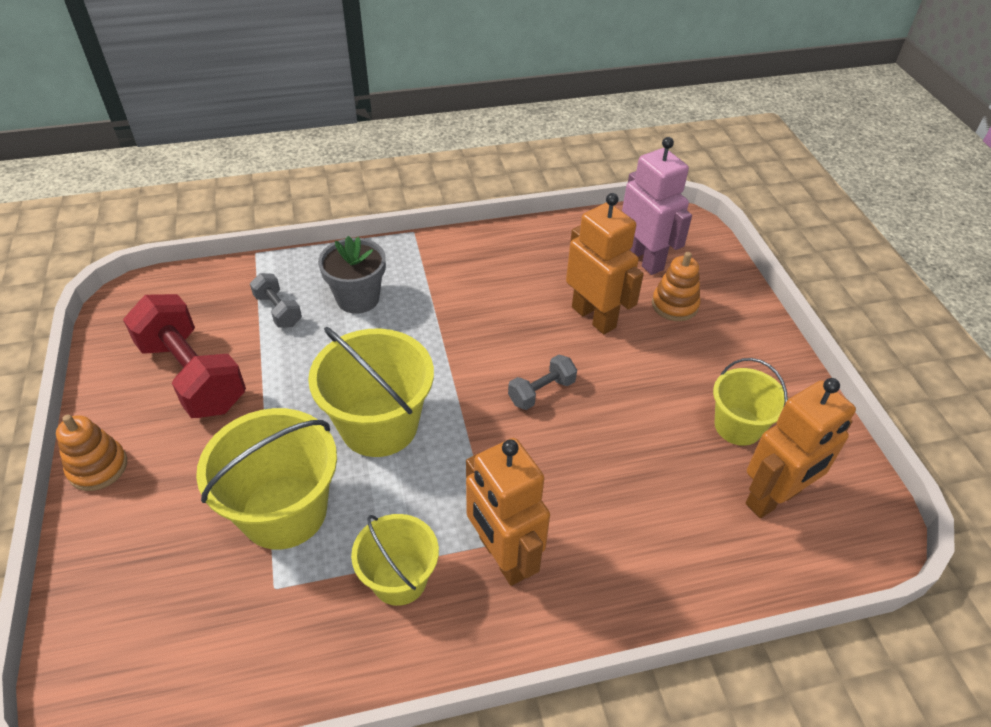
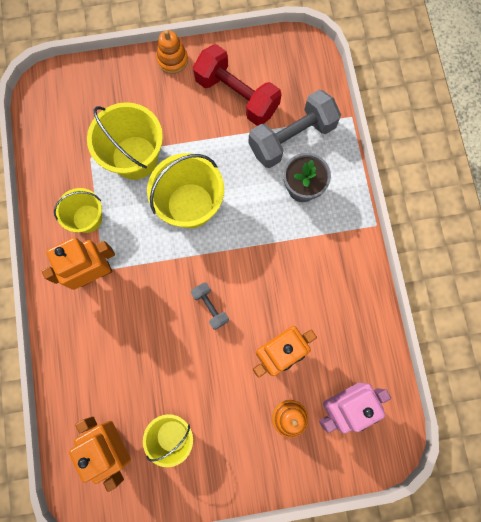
camera: 95 degrees right, 30 degrees up
(193, 375) = (237, 96): red dumbbell -> red dumbbell turned 75 degrees clockwise
(278, 310) = (292, 138): grey dumbbell -> grey dumbbell, size x2.05

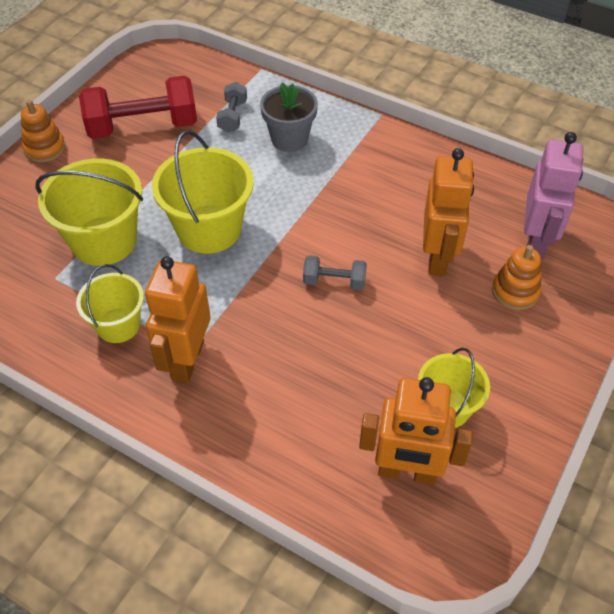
camera: 50 degrees left, 25 degrees down
(292, 138) = (232, 116): grey dumbbell -> grey dumbbell, size x0.49

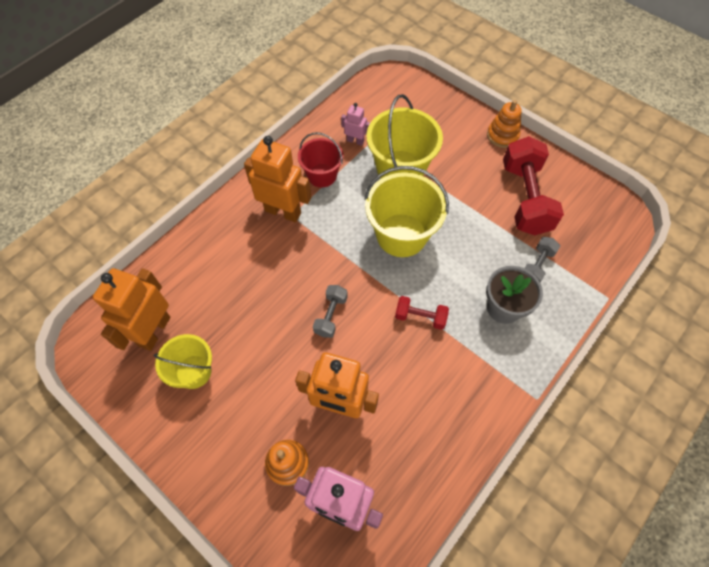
camera: 100 degrees right, 10 degrees up
(52, 296) = (355, 141): none -> pink robot
(118, 325) = (322, 175): yellow bucket -> red bucket
(232, 116) = (537, 265): grey dumbbell -> grey dumbbell turned 75 degrees counterclockwise
(316, 202) = (420, 317): none -> red dumbbell

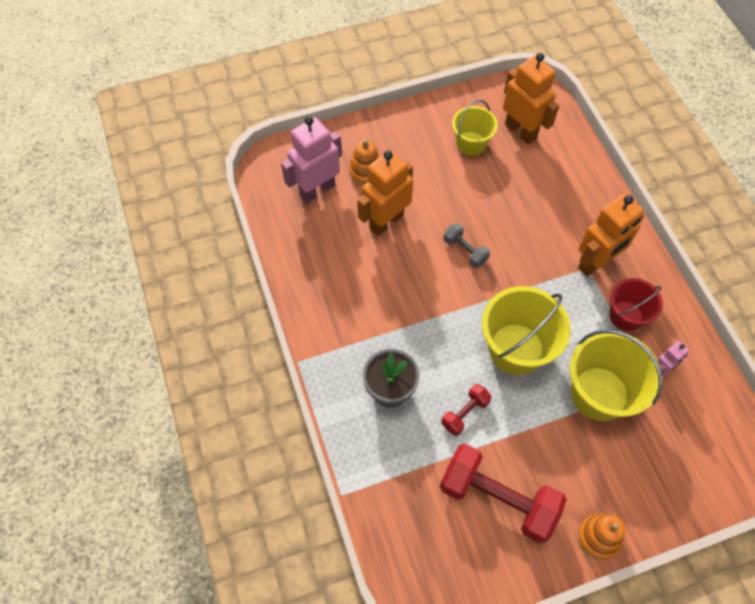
camera: 120 degrees right, 0 degrees up
(420, 317) = (423, 317): red dumbbell -> red dumbbell (465, 413)
(537, 265) = (414, 452): grey dumbbell -> none

